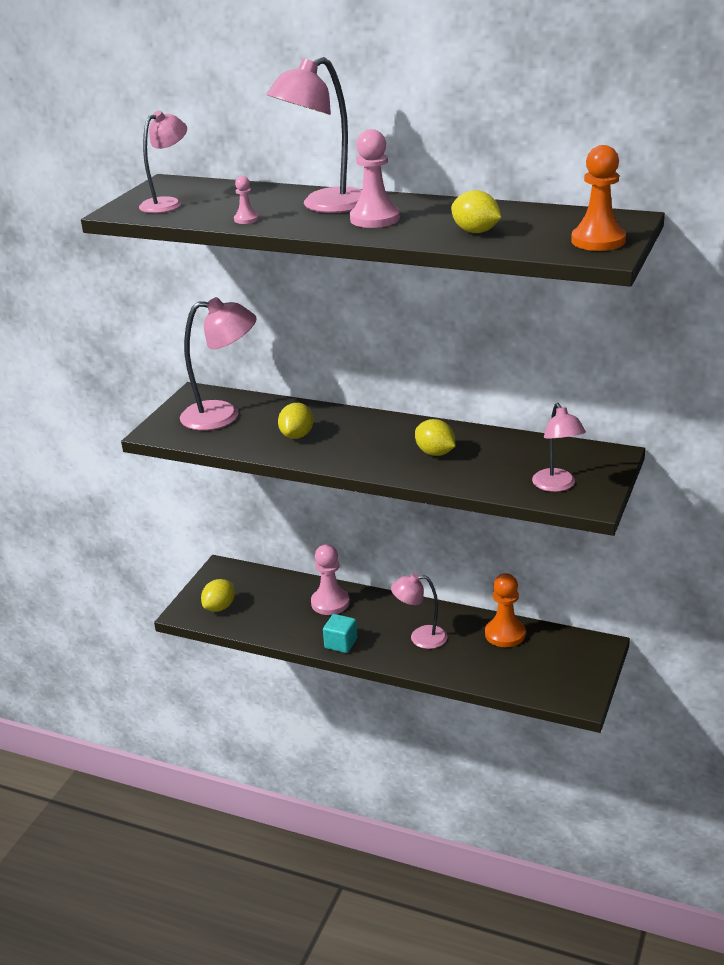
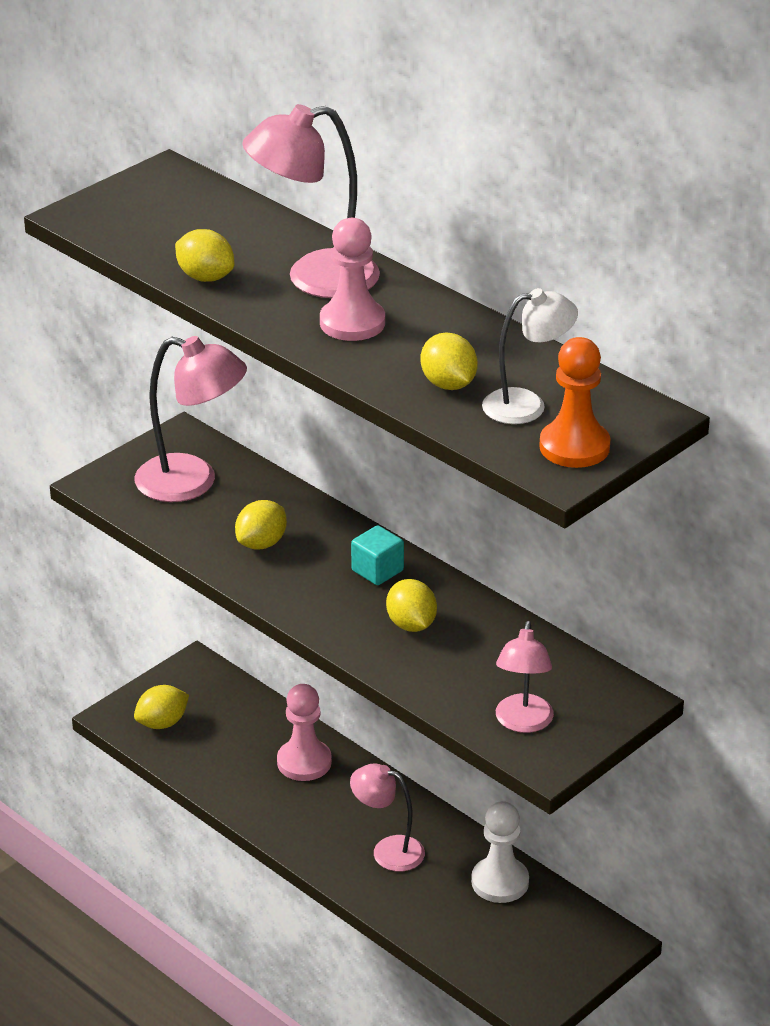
camera: 20 degrees right, 5 degrees up
(167, 203) = (138, 217): pink lamp -> none
(246, 219) = (205, 277): pink pawn -> yellow lemon
(341, 643) = (282, 825): turquoise cube -> turquoise cube (377, 570)
(505, 634) = (500, 882): orange pawn -> white pawn
(541, 230) = (527, 405): none -> white lamp

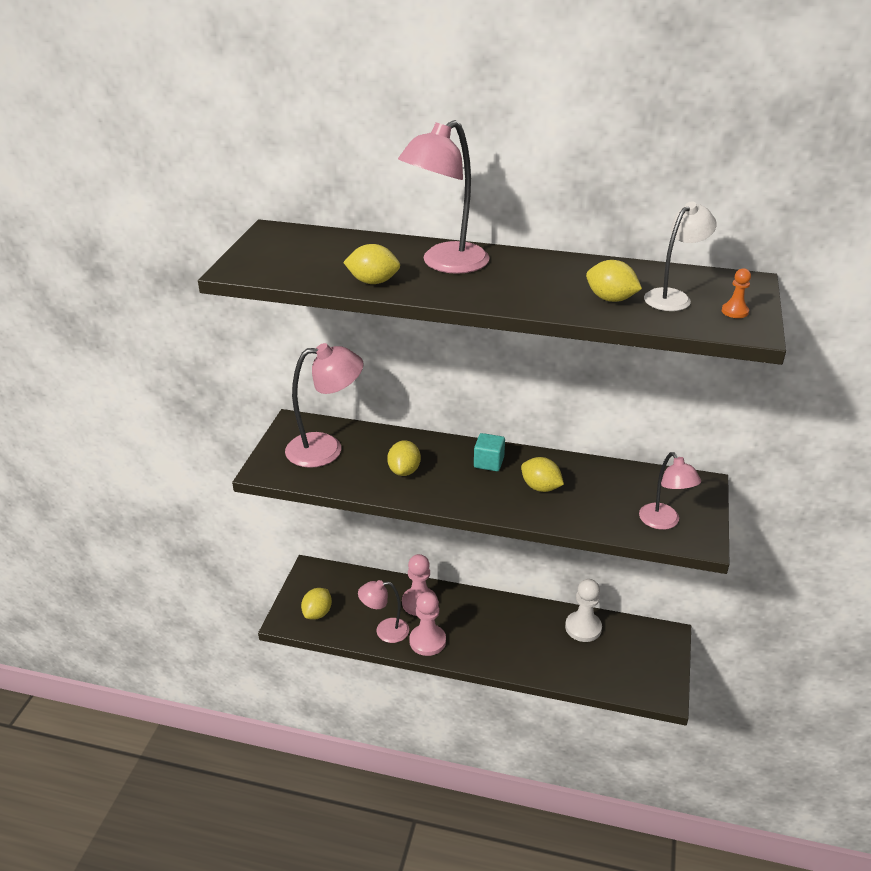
camera: 30 degrees left, 0 degrees up
(352, 323) = (503, 282): pink pawn -> pink pawn (427, 641)
(388, 850) = (509, 636): pink lamp -> pink lamp (385, 631)
(574, 447) = (734, 311): orange pawn -> orange pawn, size x0.50

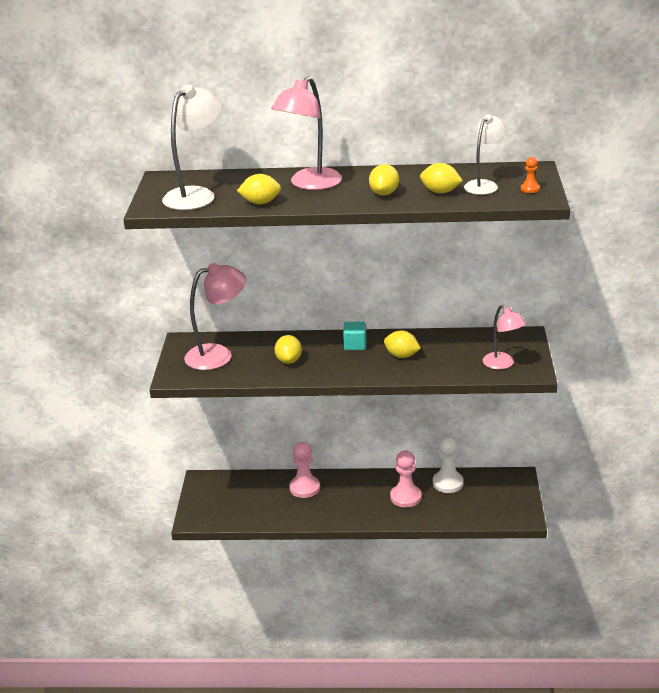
camera: 10 degrees left, 5 degrees down
(300, 259) = (196, 195): none -> white lamp
(317, 613) = (219, 510): yellow lemon -> yellow lemon (384, 193)
(385, 631) = (282, 513): pink lamp -> none
(427, 641) = (320, 514): pink pawn -> pink pawn (405, 497)

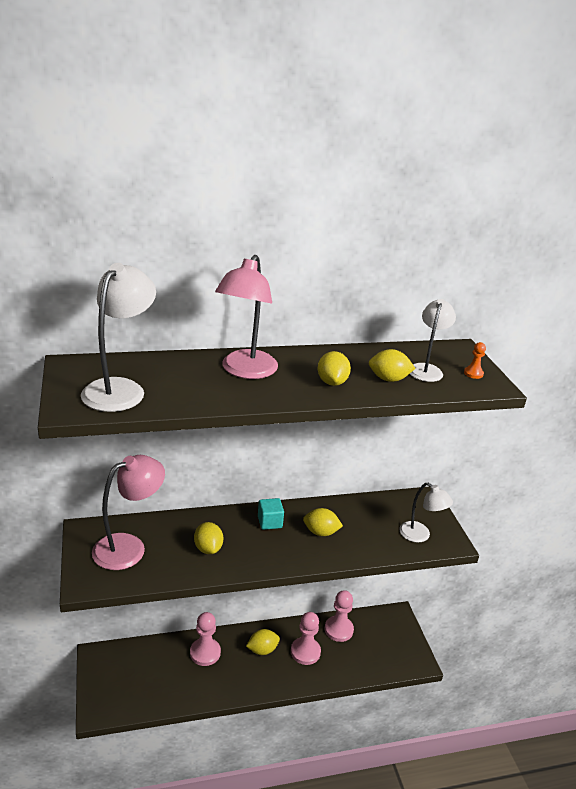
camera: 20 degrees left, 0 degrees up
(260, 203) = (201, 398): yellow lemon -> yellow lemon (262, 650)
(448, 483) = (338, 629): white pawn -> pink pawn
(502, 364) = (420, 535): pink lamp -> white lamp

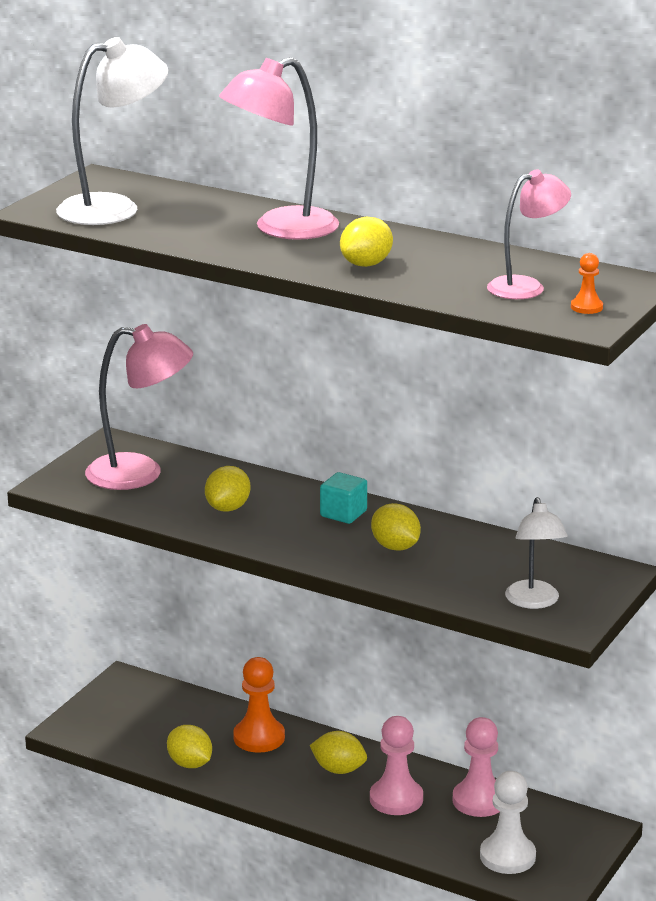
camera: 45 degrees right, 5 degrees down
(205, 653) = (259, 737): pink pawn -> orange pawn
(383, 656) = (507, 856): none -> white pawn
(388, 379) = (448, 281): yellow lemon -> yellow lemon (190, 764)
(426, 369) = (526, 286): white lamp -> pink lamp

